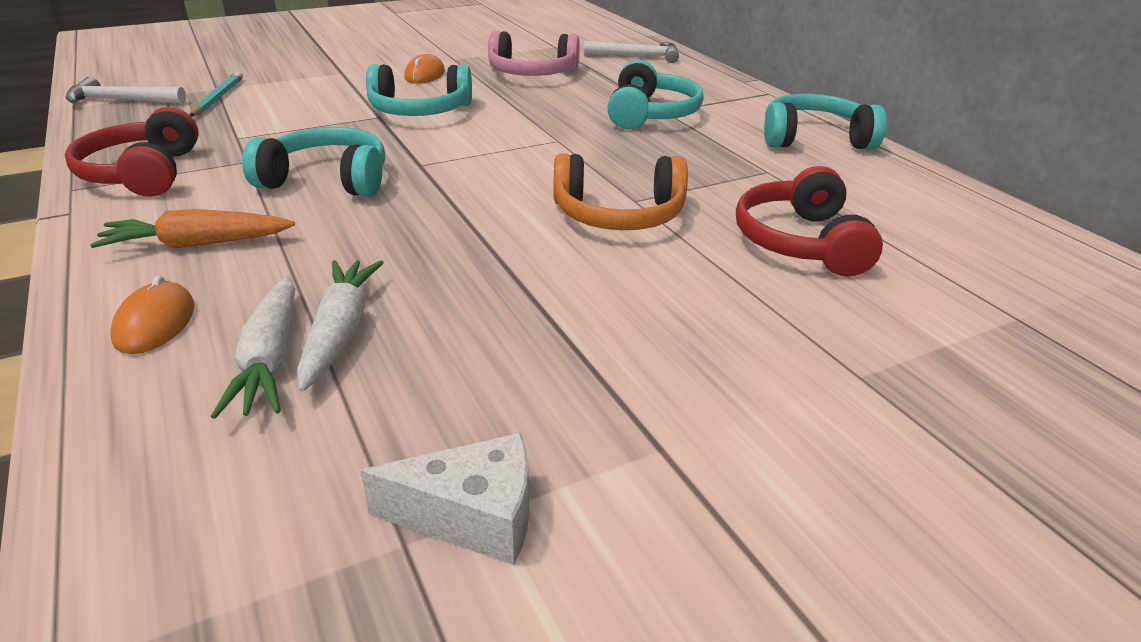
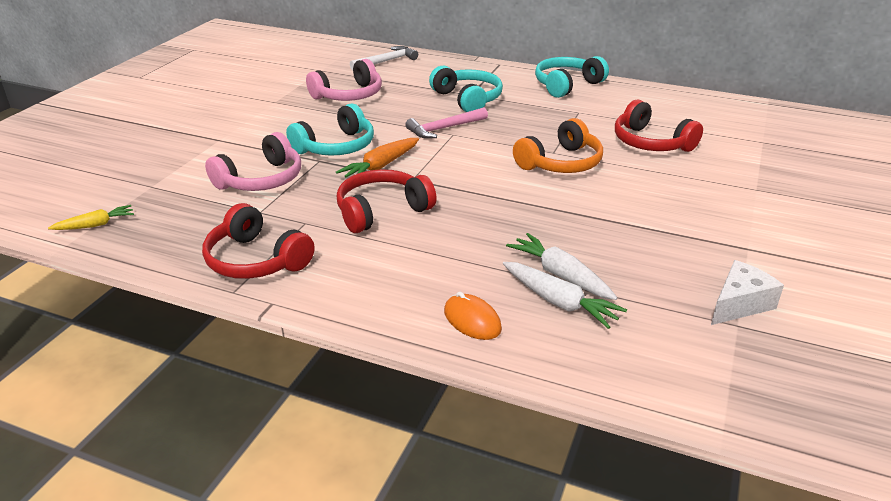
camera: 40 degrees left, 0 degrees up
(121, 100) = (96, 225): white hammer -> yellow carrot
(196, 244) = (396, 278): orange carrot -> orange carrot (380, 166)
(218, 98) = (172, 192): turquoise pencil -> none
(298, 114) = (261, 180): none -> pink headphones
(327, 180) = (382, 211): turquoise headphones -> red headphones
(425, 75) = (282, 120): orange mouse -> none
(560, 132) = (444, 128): none -> pink hammer

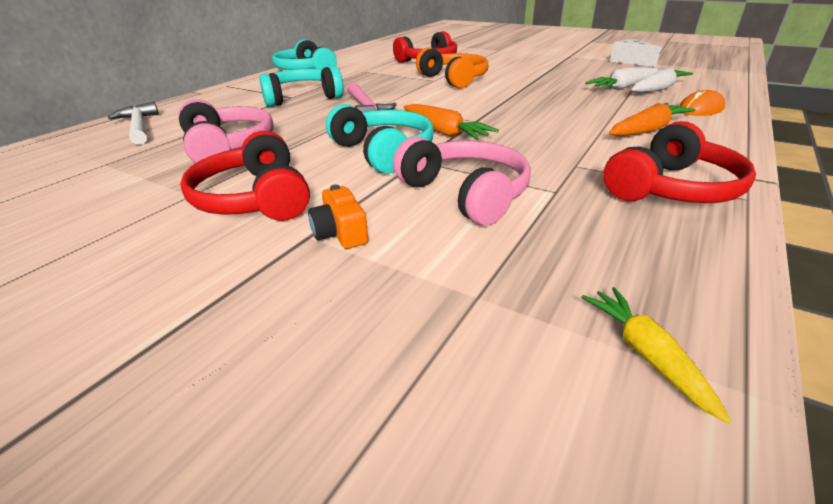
camera: 80 degrees left, 0 degrees up
(220, 147) = (340, 233): none -> orange camera
(382, 211) = (542, 132): red headphones -> red headphones (254, 199)
(391, 269) = (647, 130): none -> orange carrot

